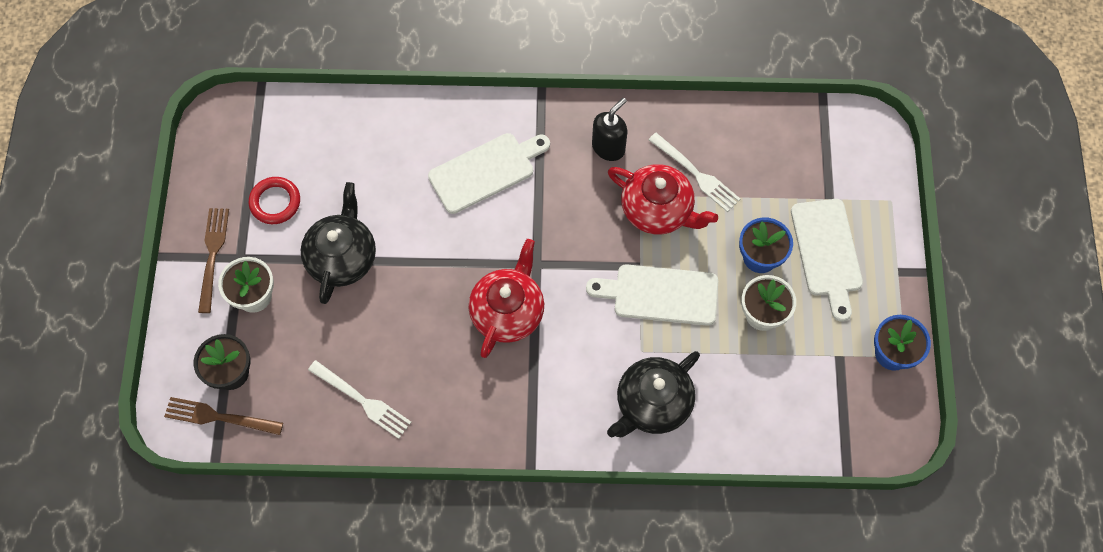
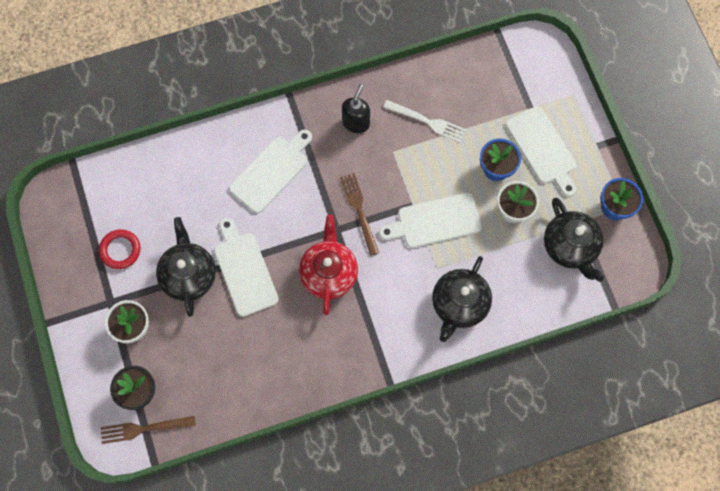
camera: 20 degrees left, 5 degrees up
(212, 255) = (88, 308): brown fork -> brown fork (359, 211)
(362, 400) = (247, 377): white fork -> none
(409, 274) = (244, 270): none -> white cutting board
(658, 210) = (410, 158): red teapot -> none
(818, 382) = (570, 246): none -> black teapot

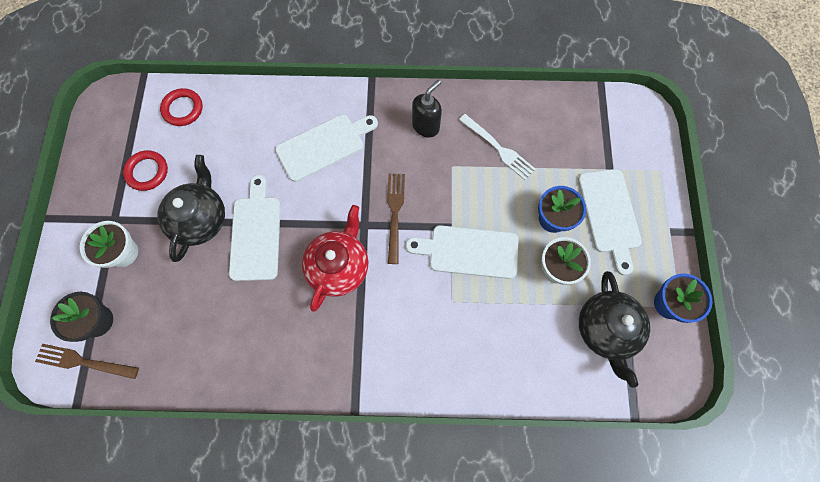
camera: 20 degrees right, 0 degrees up
(126, 181) = (183, 109): none -> red ring
(459, 304) = (462, 349): black teapot -> none

